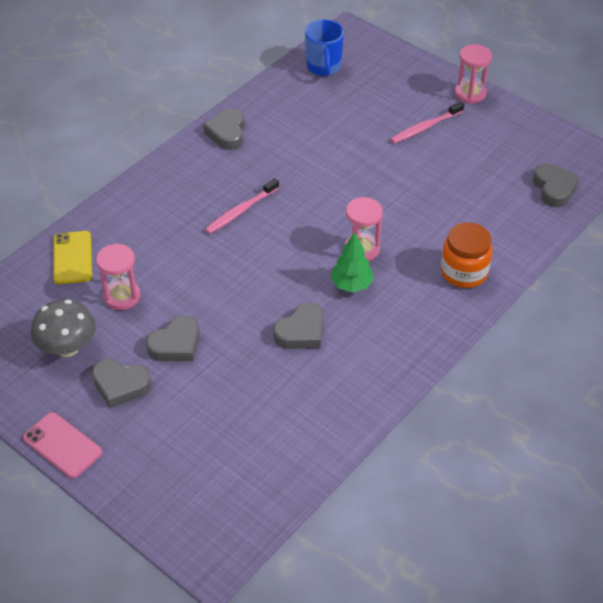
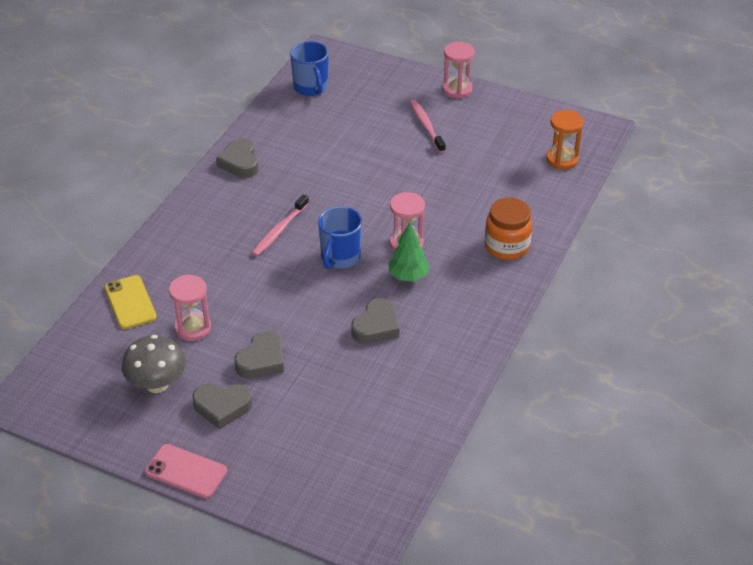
camera: 15 degrees left, 5 degrees down
(290, 251) = (340, 258): none -> blue mug
(425, 127) = (426, 126): pink toothbrush -> pink toothbrush turned 120 degrees clockwise
(554, 188) = (562, 159): grey heart -> orange hourglass

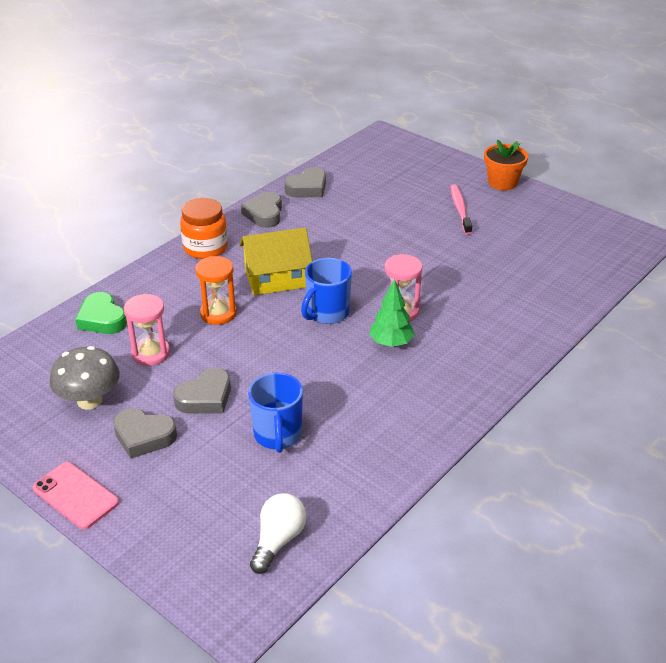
camera: 15 degrees right, 5 degrees down
(130, 302) = (102, 319): yellow phone -> green heart
(279, 230) = (276, 278): pink toothbrush -> yellow house
(311, 88) = (359, 162): blue mug -> blue mug (277, 435)
(376, 326) = (339, 386): grey heart -> grey heart (307, 188)
(376, 472) = (278, 540): none -> white light bulb
(457, 89) = (502, 183): pink hourglass -> orange flower pot
(507, 246) = (507, 332): orange jar -> orange jar (205, 248)
(562, 159) = (593, 259): orange hourglass -> orange hourglass (218, 313)

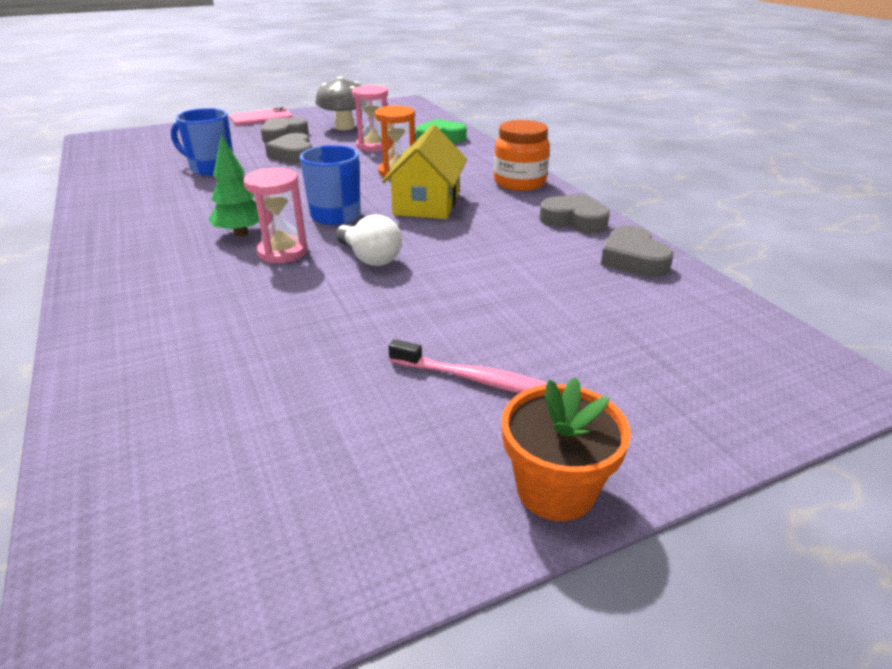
camera: 115 degrees right, 5 degrees down
(278, 540) = (122, 154): white light bulb -> white light bulb (370, 258)

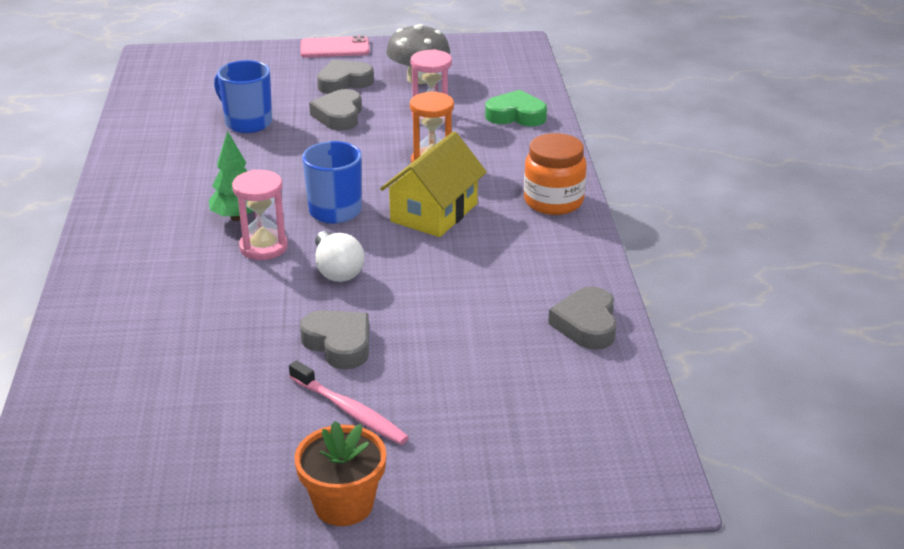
camera: 20 degrees right, 0 degrees up
(574, 220) = (569, 265): grey heart -> grey heart (339, 344)

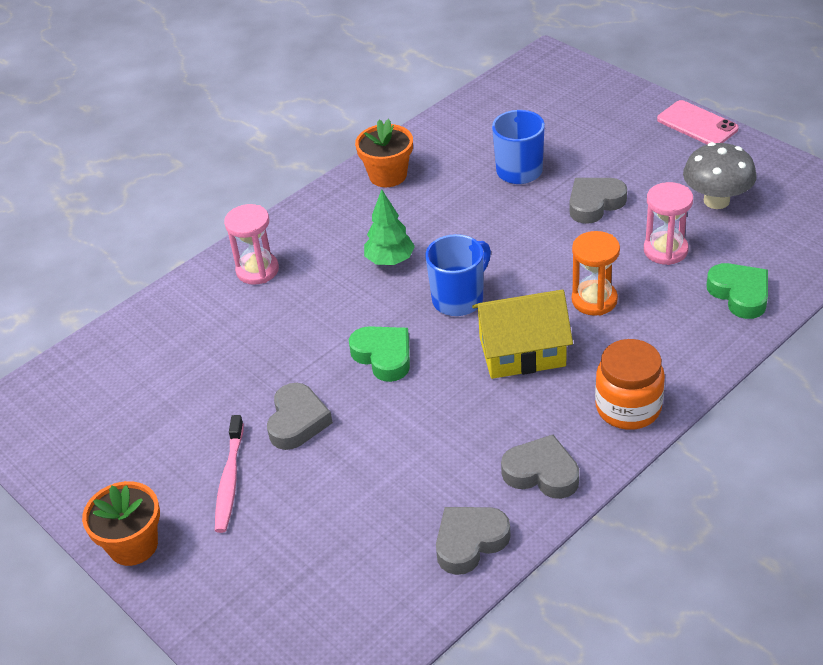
camera: 55 degrees right, 10 degrees up
(139, 172) = (388, 175): none -> orange flower pot
(263, 247) = (369, 300): pink hourglass -> pink hourglass (257, 270)
(337, 270) = (383, 356): white light bulb -> green heart
(344, 82) = (649, 169): grey heart -> grey heart (542, 473)

